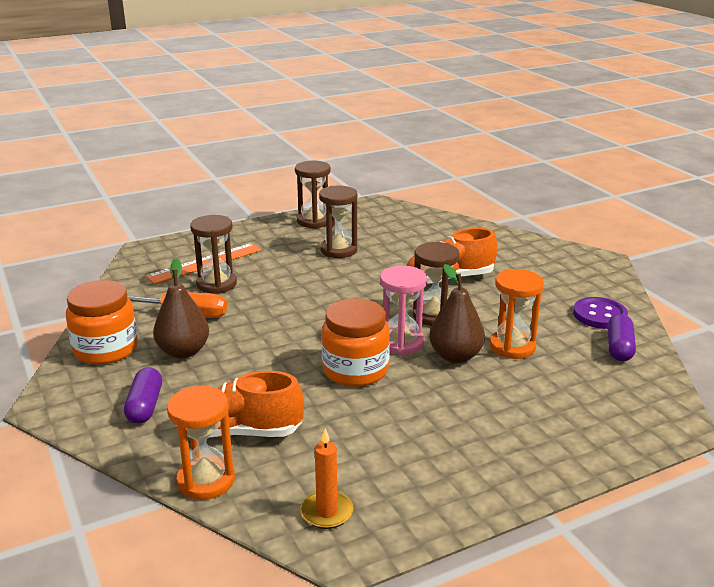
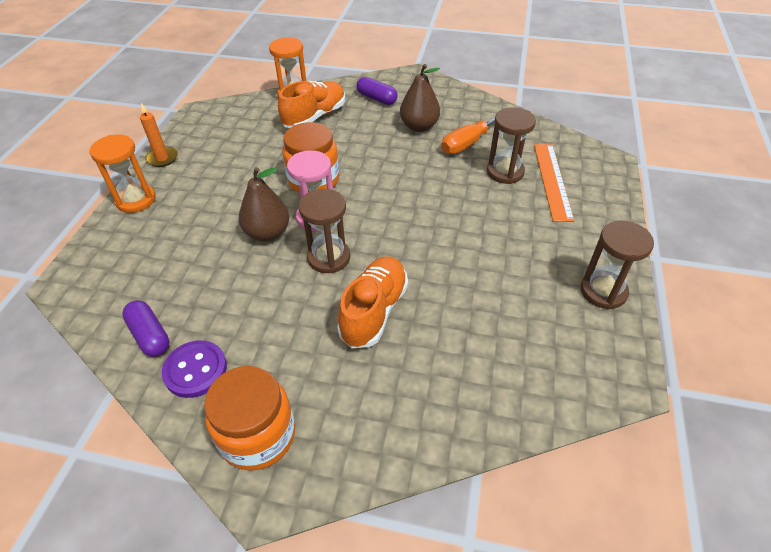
camera: 130 degrees right, 20 degrees up
(106, 349) = (454, 103): orange jar -> orange jar (257, 435)
(327, 512) = (225, 117): orange candle -> orange candle (162, 158)
(338, 250) = (509, 270): brown hourglass -> none
(512, 347) = (237, 271): orange hourglass -> orange hourglass (136, 200)

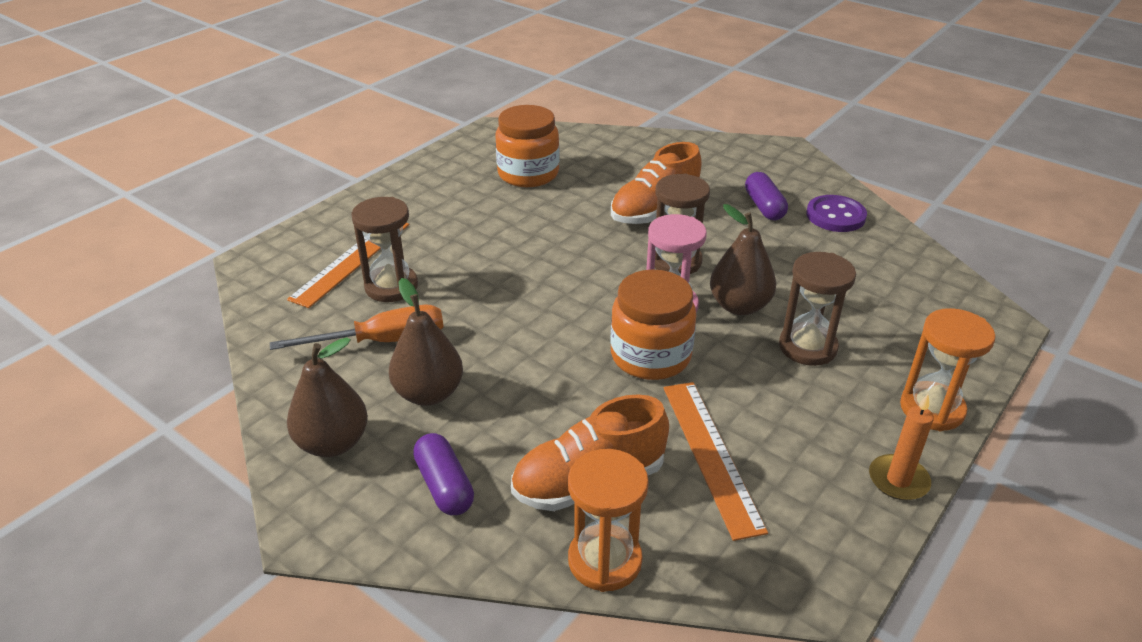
camera: 155 degrees left, 10 degrees down
(150, 335) = (883, 249): purple capsule -> purple capsule (764, 207)
(257, 435) = (785, 172): orange jar -> orange jar (528, 174)
(260, 142) = (711, 455): none -> orange ruler
(440, 97) = (333, 443): none -> brown pear
(603, 291) = (440, 169): brown hourglass -> brown hourglass (807, 347)

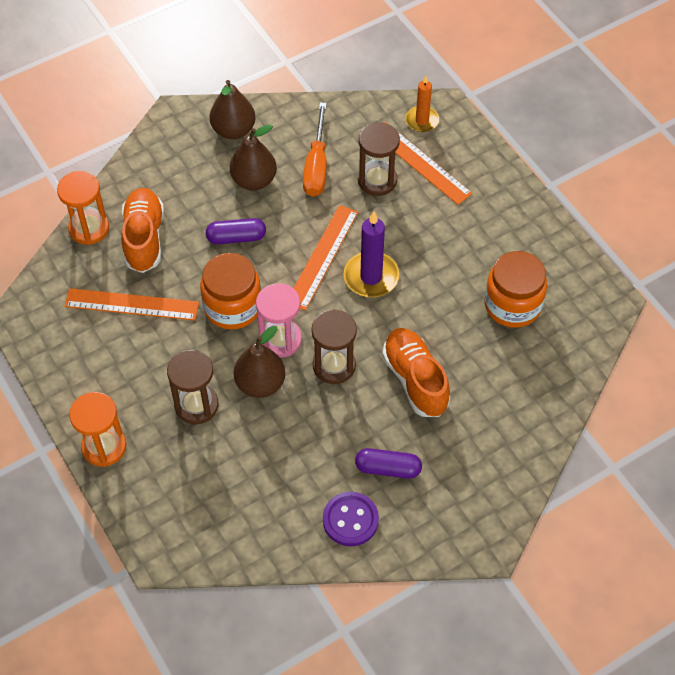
camera: 110 degrees right, 20 degrees up
(444, 486) = (175, 173): purple capsule -> purple capsule (236, 237)
(531, 302) = (322, 257): none -> orange ruler
(542, 261) = (371, 277): none -> purple candle
(898, 480) = (63, 391): orange candle -> orange candle (422, 121)

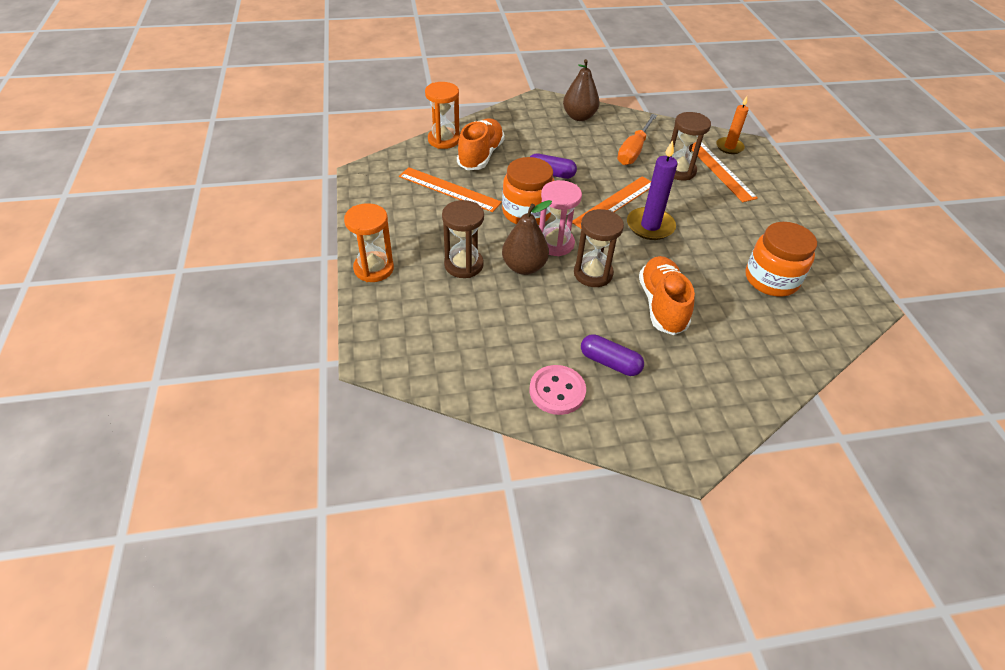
camera: 20 degrees right, 10 degrees down
(254, 180) = (581, 146): brown pear -> none
(350, 520) = (557, 391): purple button -> pink button

